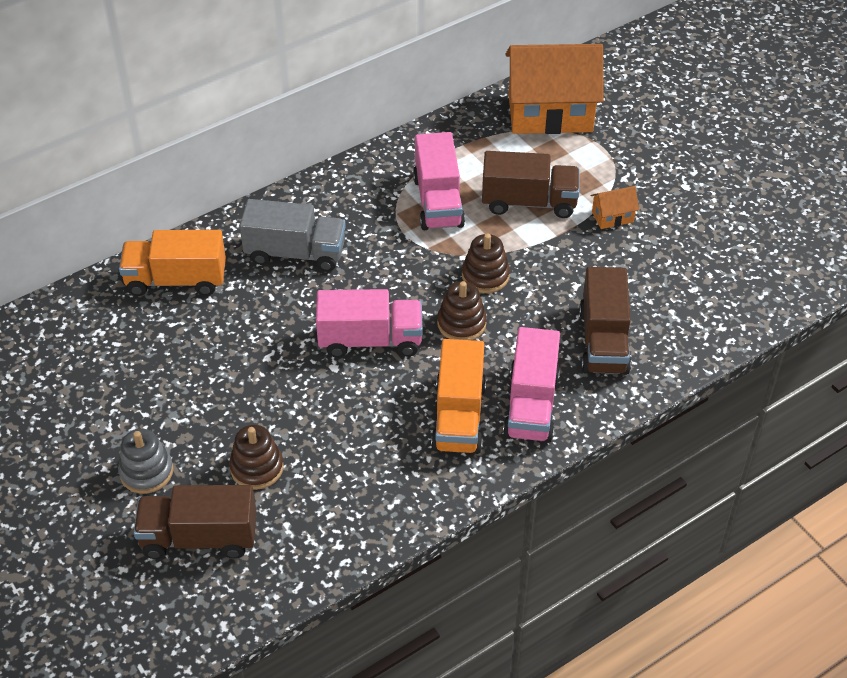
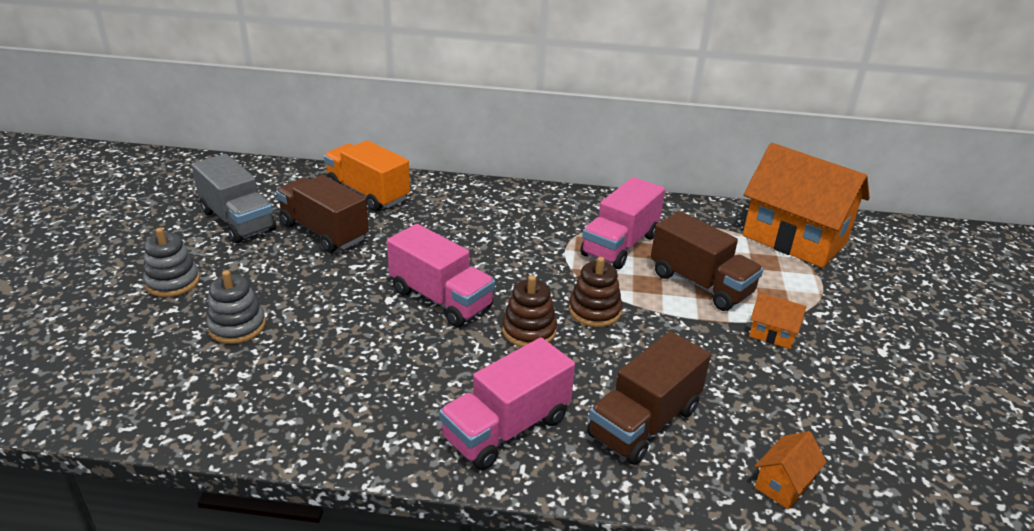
camera: 40 degrees right, 15 degrees down
(199, 537) = (130, 343): brown truck -> brown truck (324, 232)
(257, 468) = (237, 326): brown stacking toy -> grey stacking toy
(295, 253) = (467, 220): grey truck -> grey truck (238, 221)
(458, 416) = (431, 394): orange truck -> none
(712, 327) = (783, 484): none -> orange house

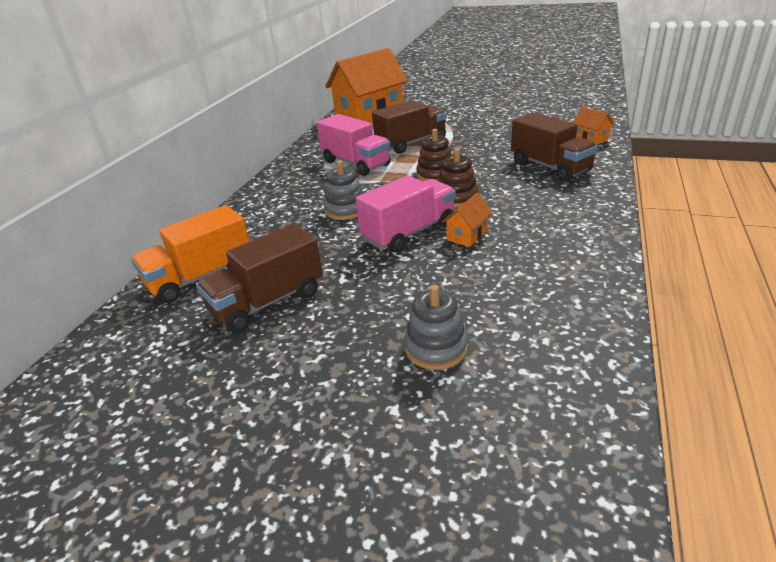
camera: 75 degrees left, 0 degrees up
(173, 282) = (332, 419): grey stacking toy -> grey stacking toy (345, 210)
(238, 221) = (203, 375): grey truck -> none
(506, 428) = (564, 207): pink truck -> none
(772, 334) = (466, 130): orange house -> orange house (467, 235)

